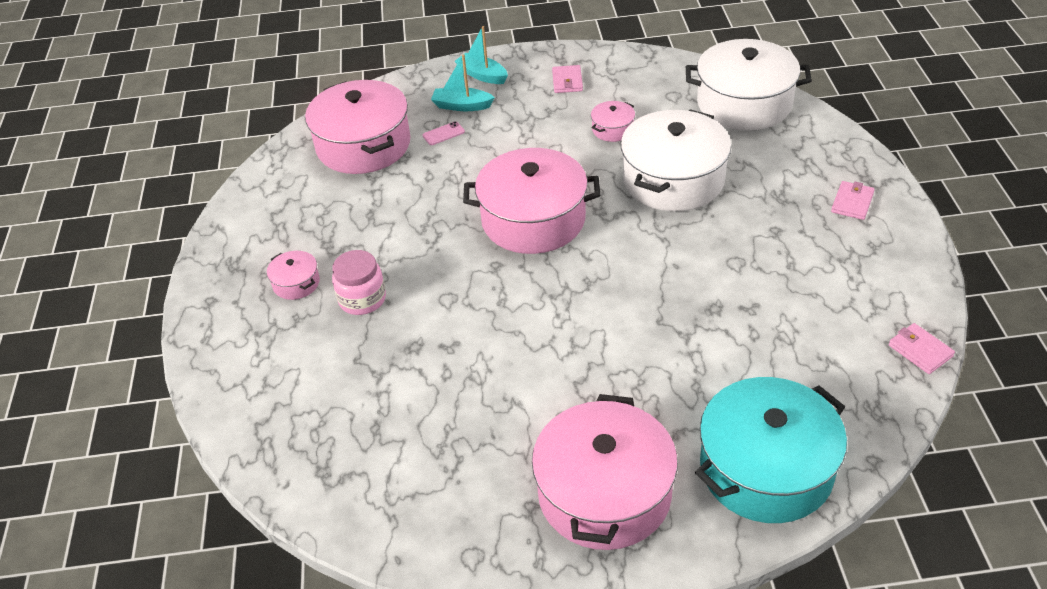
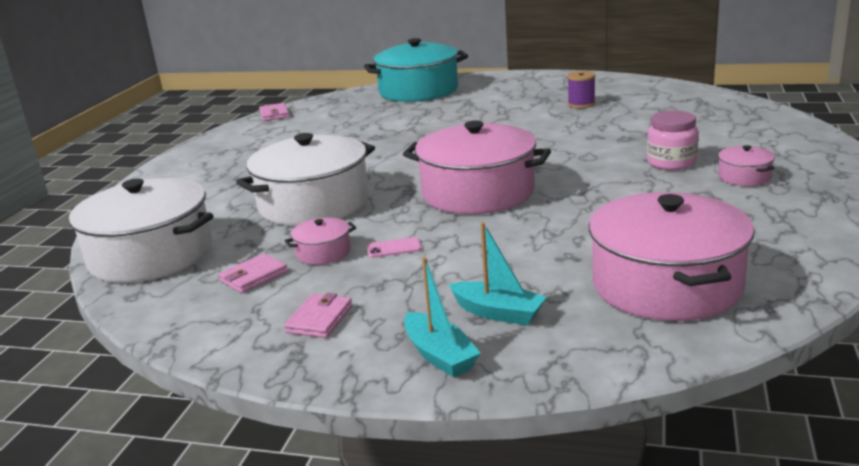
camera: 160 degrees left, 20 degrees down
(443, 134) = (542, 281): pink phone -> pink phone (394, 248)
(488, 443) = (581, 104): none -> purple spool
(604, 493) = (517, 89): pink pot -> none
(852, 202) = (192, 173): pink wallet -> pink wallet (253, 276)

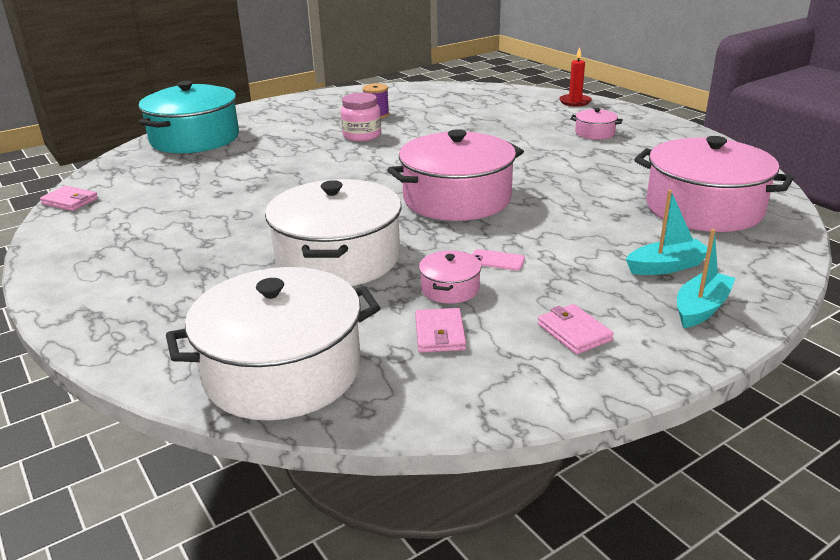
camera: 50 degrees left, 5 degrees up
(394, 248) = (496, 260): pink phone -> pink phone turned 75 degrees clockwise
(439, 355) = (701, 308): turquoise boat -> turquoise boat turned 60 degrees counterclockwise
(671, 162) = (535, 137): pink jar -> pink jar (362, 135)
(806, 139) = (575, 102): none -> red candle

